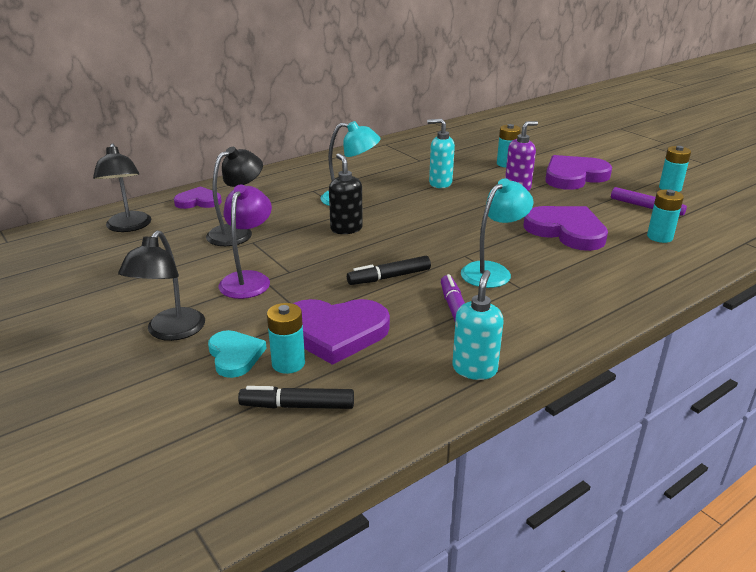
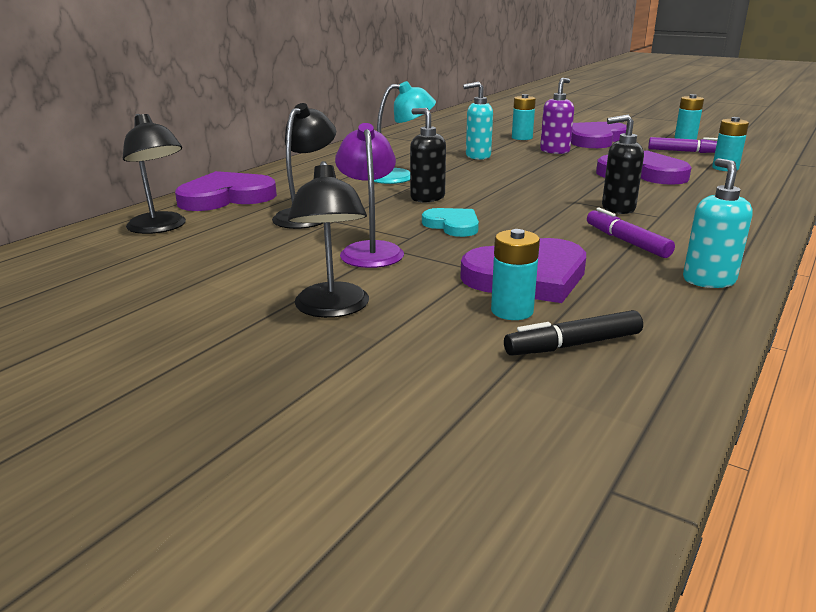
camera: 20 degrees left, 5 degrees down
(198, 201) = (226, 197): purple heart -> purple heart, size x1.70
(235, 356) = (440, 315): turquoise heart -> turquoise heart (452, 225)
(389, 277) = (523, 227): black marker -> none
(492, 271) = (617, 208): turquoise lamp -> black soap dispenser

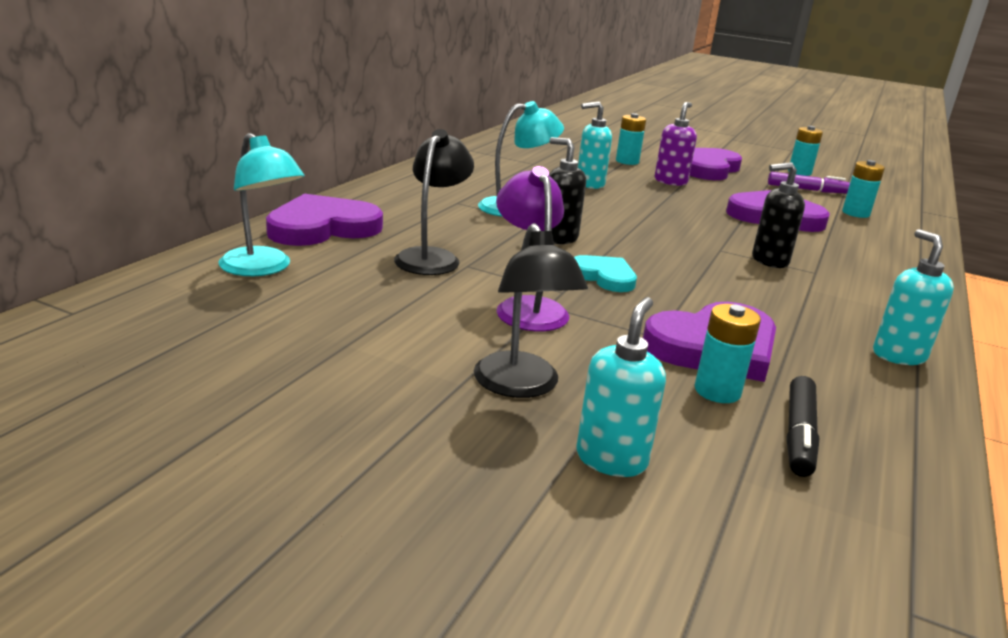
camera: 10 degrees left, 0 degrees up
(160, 228) = (262, 268): black lamp -> turquoise lamp
(384, 364) = (611, 459): none -> turquoise soap dispenser
(573, 345) = (799, 435): black marker -> black marker turned 45 degrees counterclockwise
(626, 241) = (796, 304): purple marker -> none

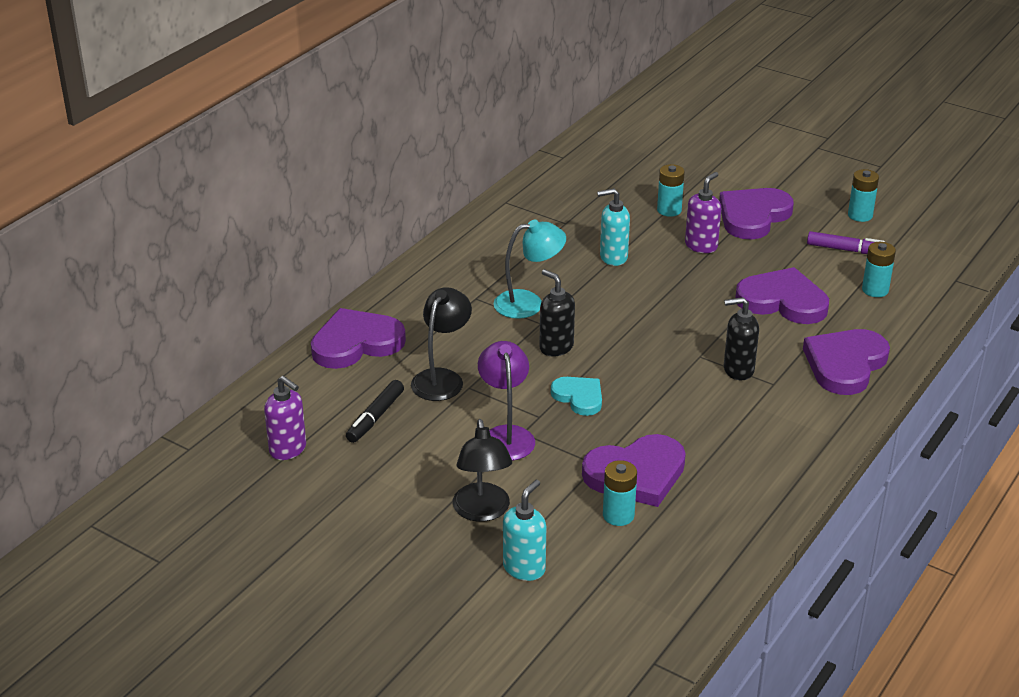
camera: 10 degrees right, 10 degrees up
(225, 316) = (288, 449): none -> purple soap dispenser
(262, 268) = (310, 398): turquoise lamp -> none
(799, 435) = (656, 551): black marker -> black marker (375, 417)
(877, 260) = (845, 364): none -> purple heart
(898, 355) = (780, 480): turquoise soap dispenser -> none

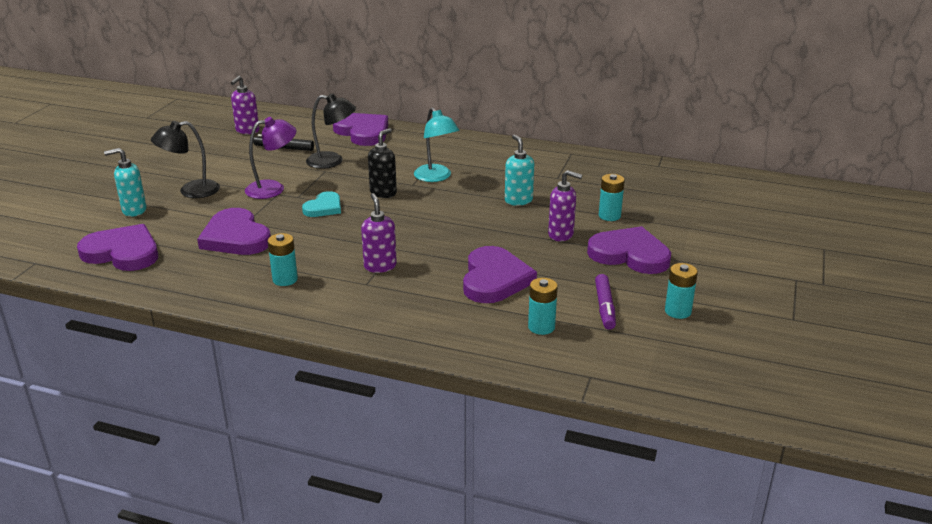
camera: 75 degrees right, 5 degrees down
(524, 568) = (134, 210): turquoise soap dispenser -> turquoise soap dispenser turned 150 degrees clockwise
(618, 515) = (188, 235): turquoise battery -> turquoise battery (285, 279)
(738, 370) = (380, 266): black soap dispenser -> purple soap dispenser
(845, 364) = (407, 317): purple heart -> purple heart (122, 252)

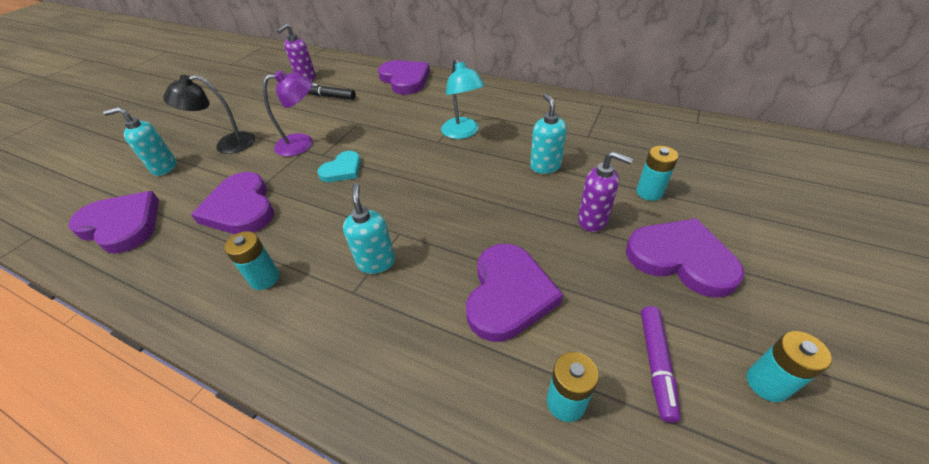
camera: 10 degrees right, 15 degrees up
(332, 161) = (368, 112): black lamp -> none
(380, 266) = (376, 262): purple soap dispenser -> turquoise soap dispenser
(383, 193) = (406, 152): black soap dispenser -> none

